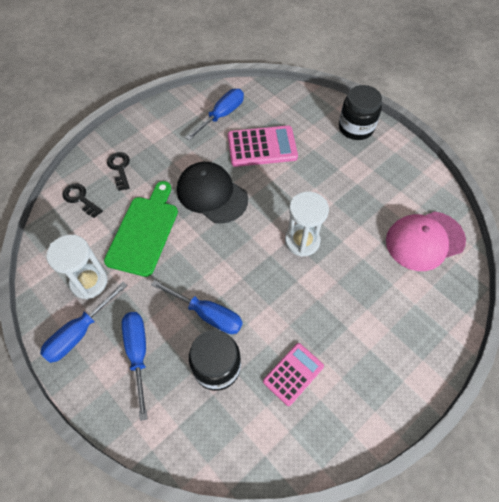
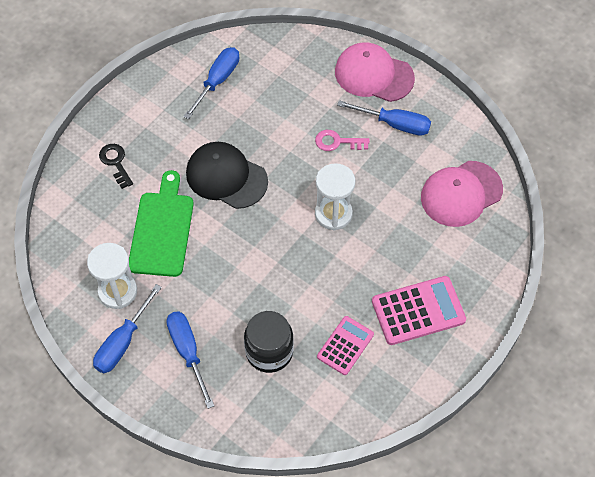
camera: 10 degrees left, 0 degrees up
(80, 199) = (81, 204): black key -> none
(208, 314) = (250, 304): blue screwdriver -> blue screwdriver (395, 124)
(262, 147) = (271, 113): pink calculator -> pink calculator (418, 311)
(316, 178) = (337, 142): none -> pink key
(356, 128) = (374, 75): black jar -> pink cap

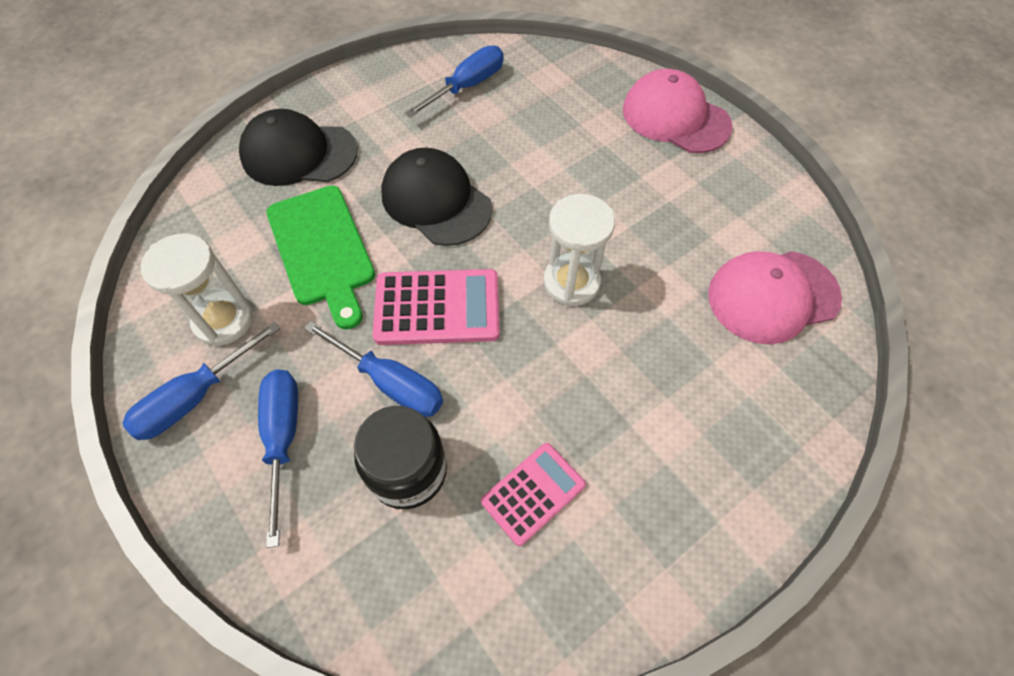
camera: 15 degrees right, 0 degrees up
(115, 163) = (299, 154): black key -> black cap
(162, 229) = (322, 250): green cutting board -> green cutting board turned 135 degrees clockwise
(337, 142) = (604, 188): pink key -> none
(395, 124) = (691, 182): blue screwdriver -> blue screwdriver (391, 383)
(418, 311) = (669, 464): pink calculator -> pink calculator (437, 308)

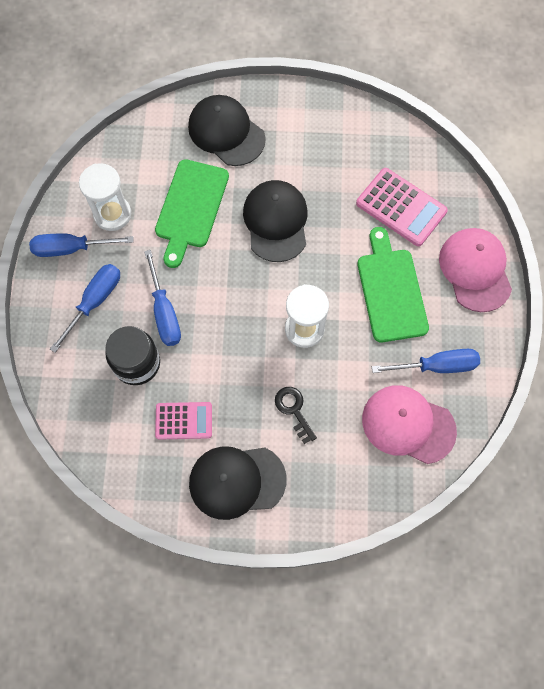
camera: 40 degrees right, 10 degrees up
(437, 308) = (221, 289): pink calculator -> pink calculator (401, 207)
(468, 86) = (365, 152): blue screwdriver -> blue screwdriver (437, 366)
(619, 185) = (391, 290): none -> green cutting board
(647, 375) = (294, 410): none -> black key
(667, 512) = (237, 481): none -> black cap

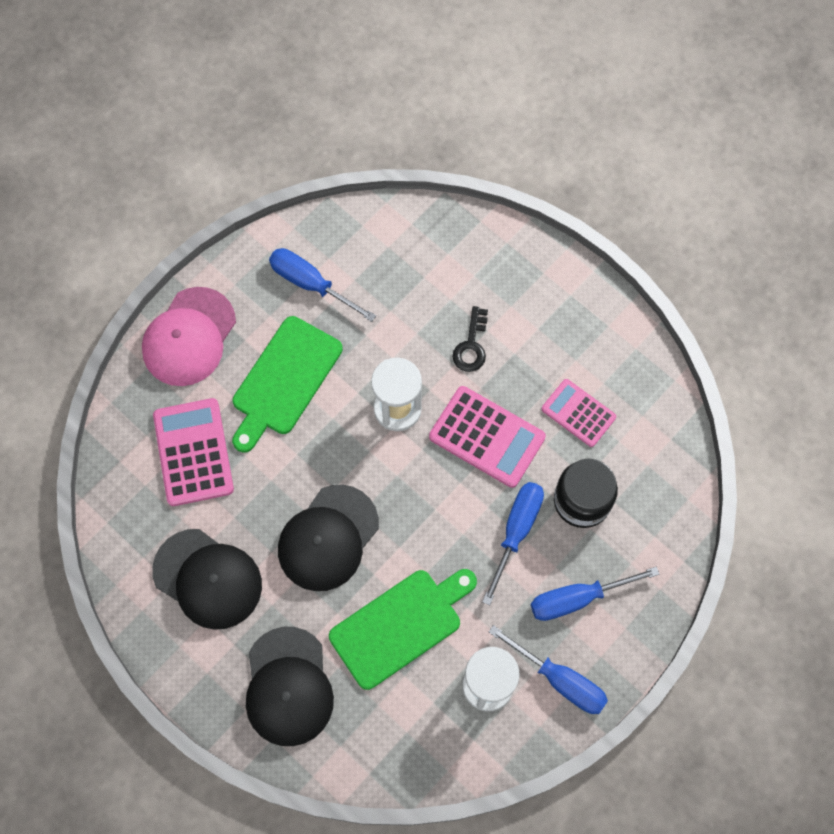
camera: 140 degrees left, 0 degrees up
(231, 356) = (487, 437): none -> pink calculator
(237, 481) = (572, 326): black cap -> black cap (207, 579)
(408, 425) = (383, 257): pink cap -> none

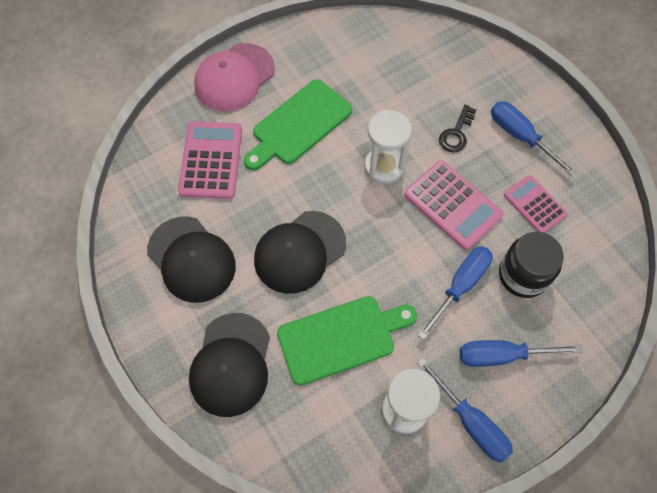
camera: 15 degrees right, 5 degrees down
(310, 283) = (339, 61): blue screwdriver -> blue screwdriver (520, 136)

